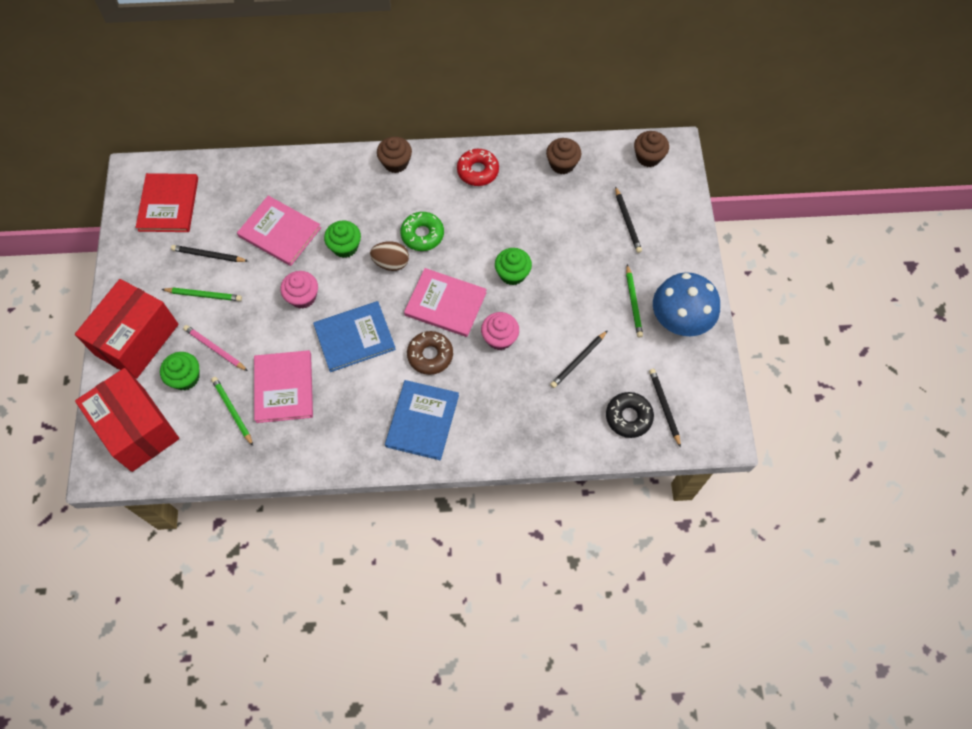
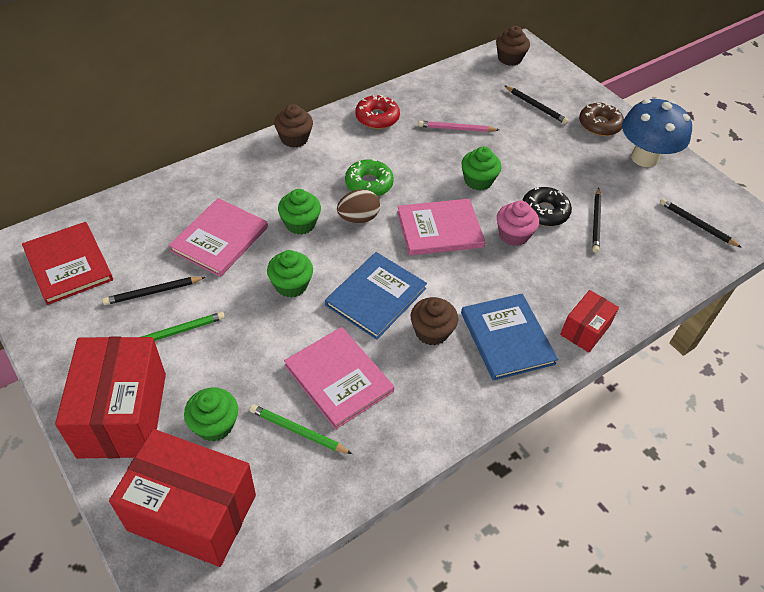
camera: 35 degrees left, 15 degrees down
(215, 349) = (229, 378): pink pencil -> pink pencil (456, 129)
(279, 232) = (220, 239): pink book -> pink book turned 60 degrees counterclockwise
(303, 297) = (291, 285): pink cupcake -> green cupcake
(430, 355) = (463, 278): brown donut -> brown donut (599, 125)
(485, 446) = (585, 330): none -> red box
(562, 164) = (445, 87): brown cupcake -> brown cupcake (431, 332)
(628, 417) = (678, 245): black donut -> black donut (544, 212)
(633, 303) = (597, 160): green pencil -> none

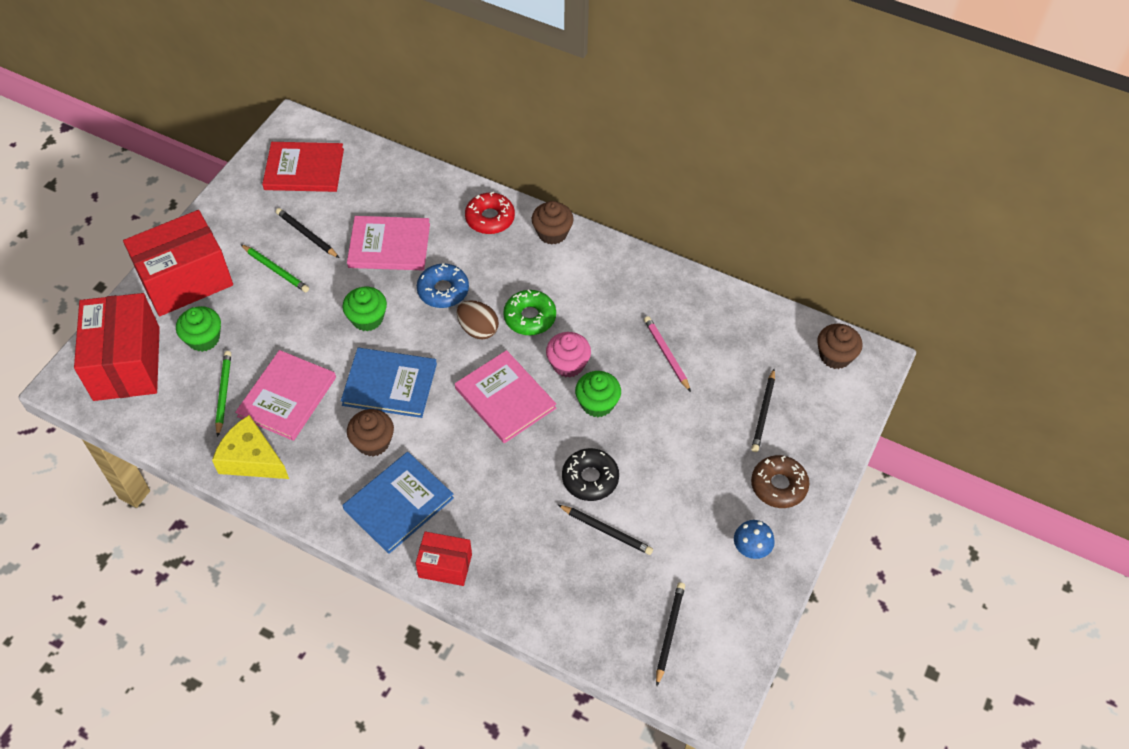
camera: 65 degrees right, 5 degrees up
(68, 264) = (304, 169): red book -> red book turned 60 degrees clockwise
(300, 223) = (443, 290): green cupcake -> blue donut
(377, 117) = (633, 281): red donut -> red donut (490, 218)
(394, 434) = (251, 459): none -> yellow cheese
(513, 235) = (537, 462): pink cupcake -> pink cupcake (568, 364)
(596, 222) = (606, 531): black pencil -> black pencil turned 135 degrees counterclockwise
(644, 158) = (751, 549): blue mushroom -> blue mushroom, size x0.47

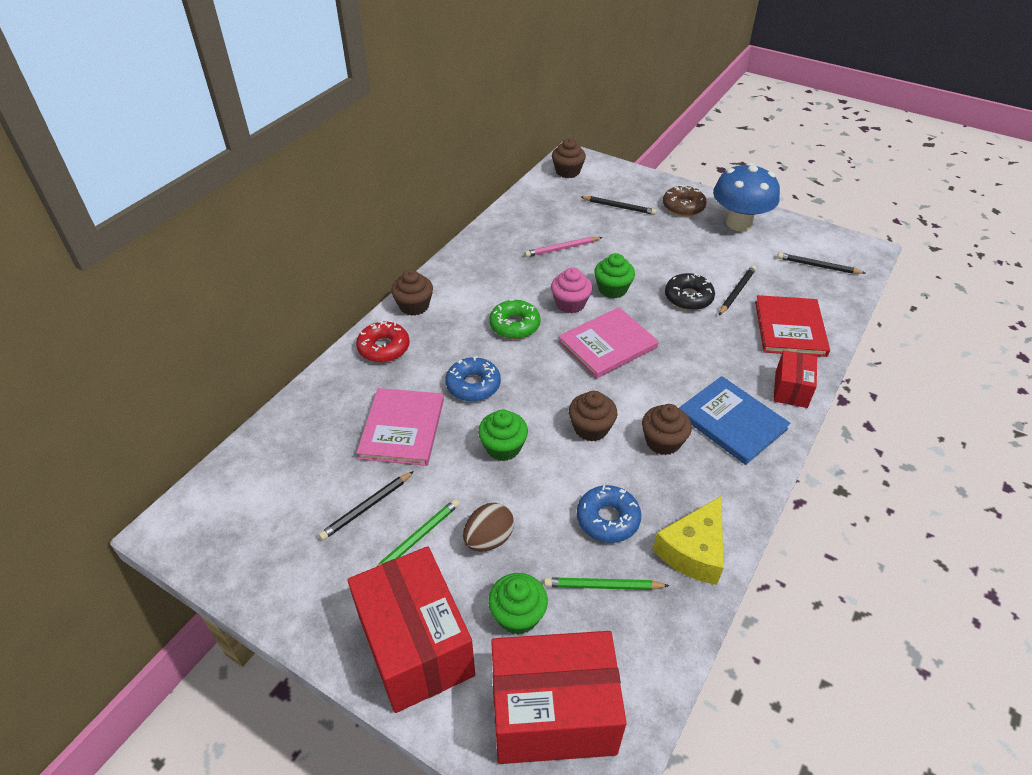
camera: 85 degrees left, 10 degrees down
(287, 397) = (608, 519): pink book -> blue donut
(304, 169) = (254, 513): red book -> red book (790, 328)
(390, 384) = (591, 428): blue book -> brown cupcake
(478, 329) = (526, 360): brown egg -> brown egg (488, 539)
(751, 549) = (739, 223): blue mushroom -> blue mushroom, size x2.11

